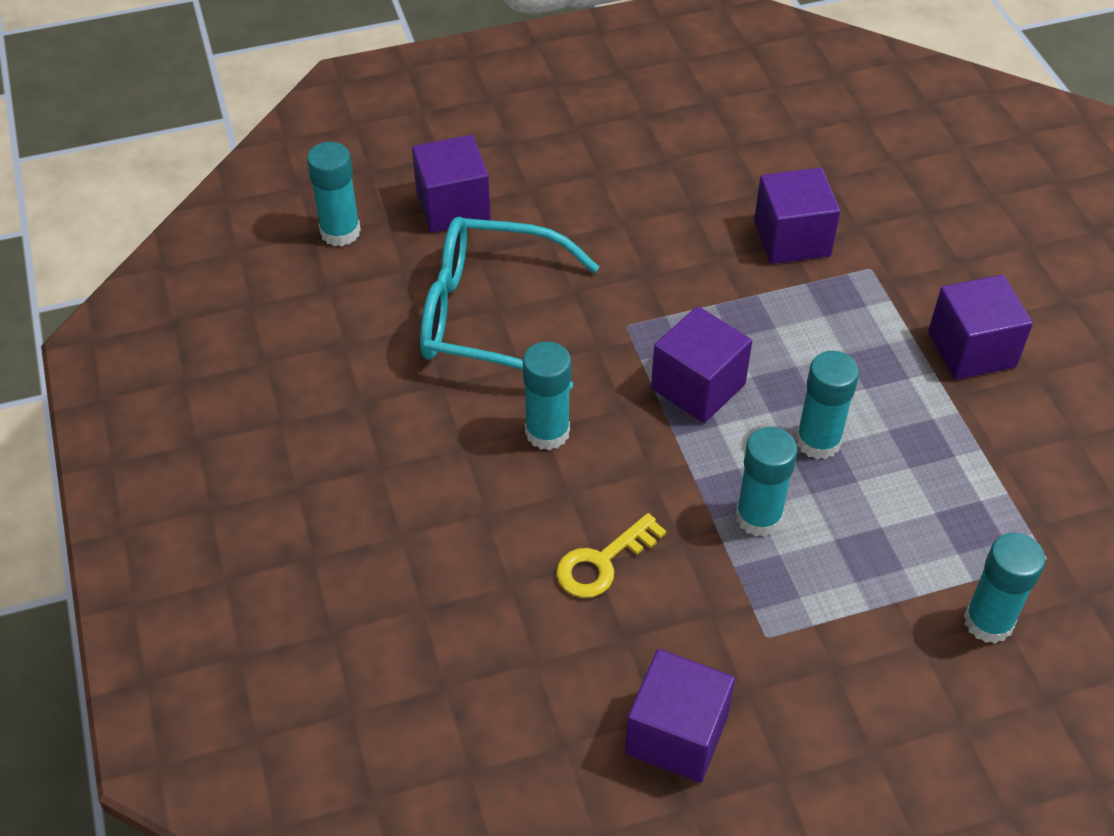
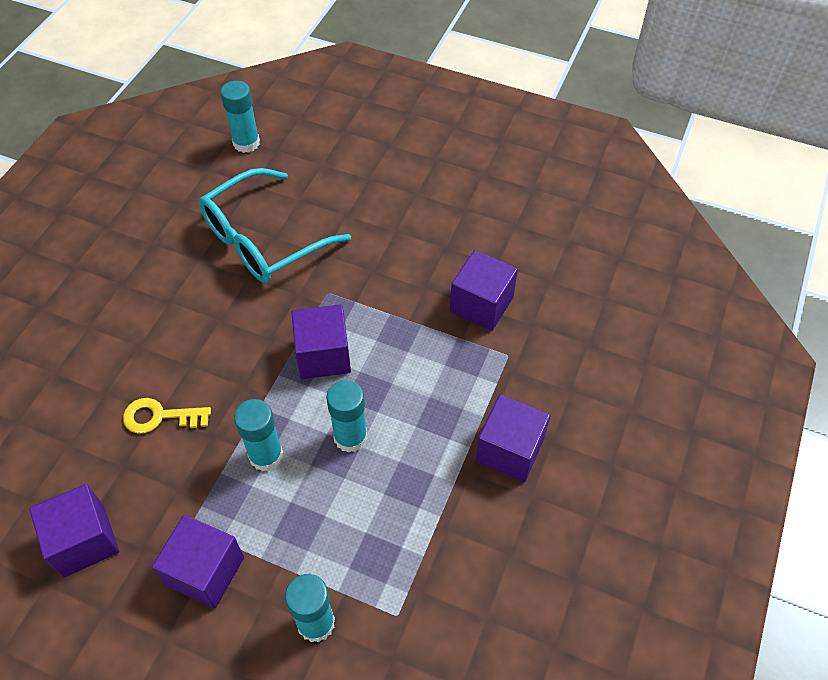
camera: 40 degrees right, 5 degrees up
(453, 206) = (317, 164): purple cube -> purple cube (205, 571)
(491, 317) = (264, 239): turquoise glasses -> turquoise glasses turned 90 degrees counterclockwise
(547, 432) = (217, 324): turquoise glue stick -> none

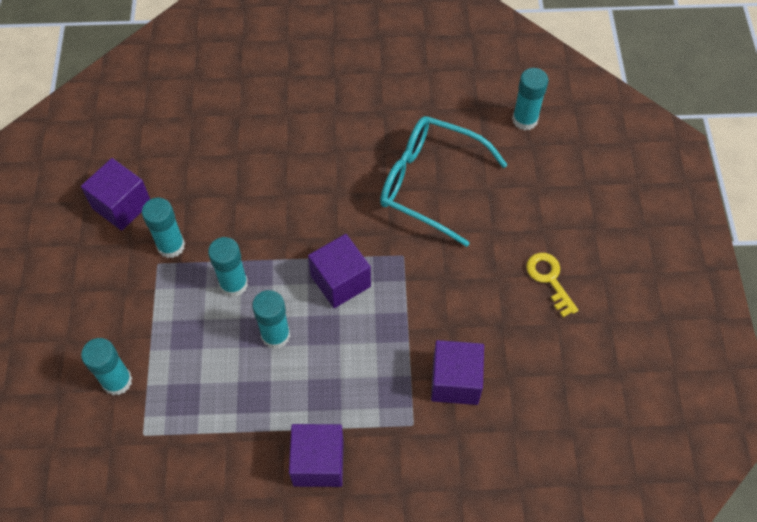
camera: 65 degrees right, 5 degrees up
(160, 417) = (234, 199): yellow key -> yellow key (549, 279)
(176, 504) = (171, 246): none -> turquoise glue stick
(205, 571) = (128, 290): purple cube -> none

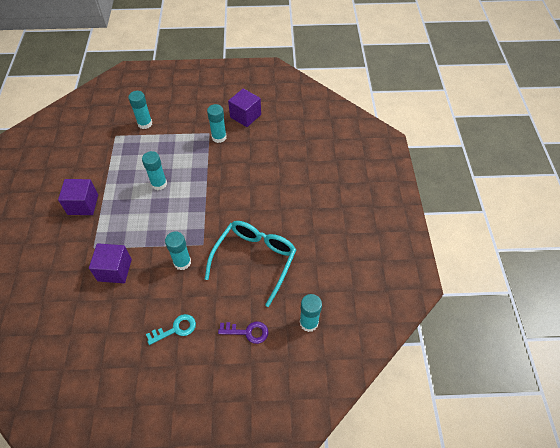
camera: 90 degrees right, 5 degrees down
(233, 284) = (192, 164): turquoise glue stick -> turquoise glue stick (182, 262)
(340, 281) = (188, 212): purple cube -> none
(545, 189) = (247, 332): none -> purple key
(549, 279) = (175, 329): yellow key -> turquoise key

